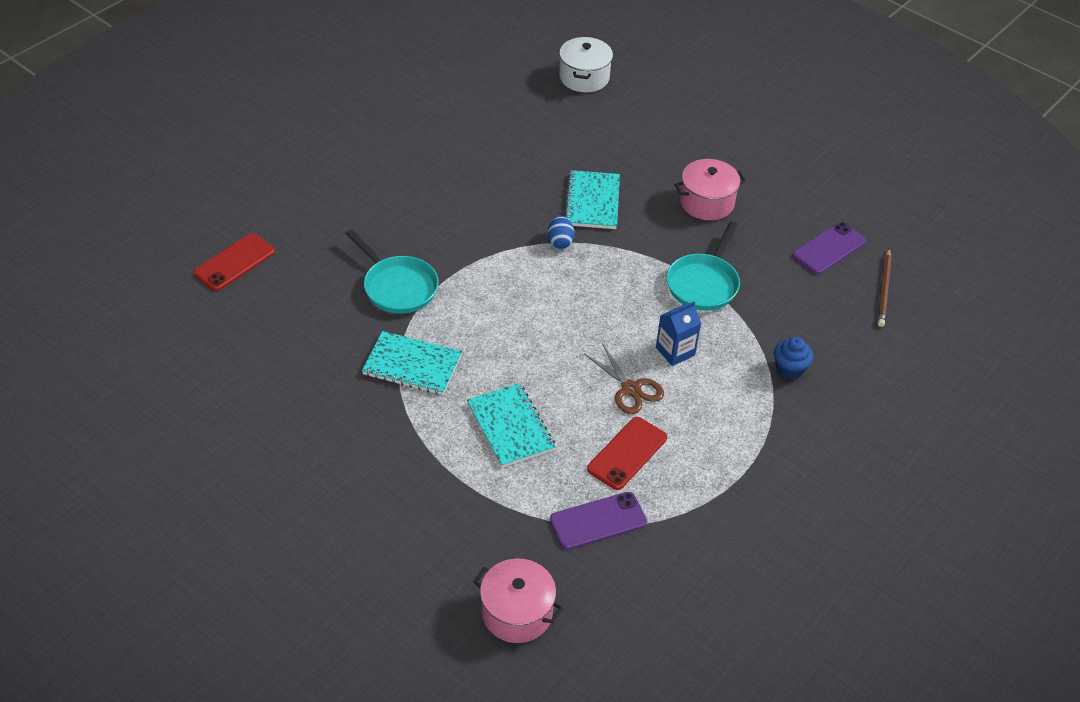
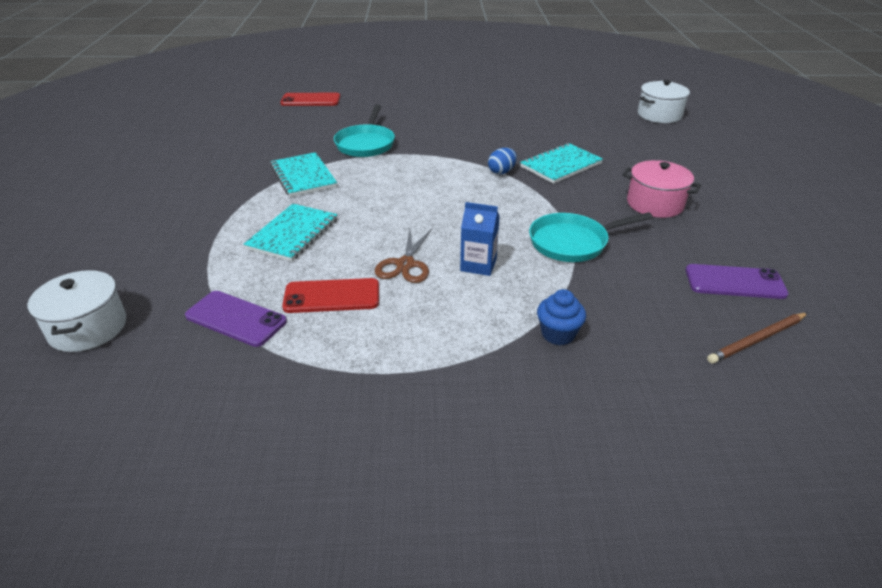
camera: 50 degrees right, 10 degrees down
(517, 613) = (88, 328): pink pot -> white pot

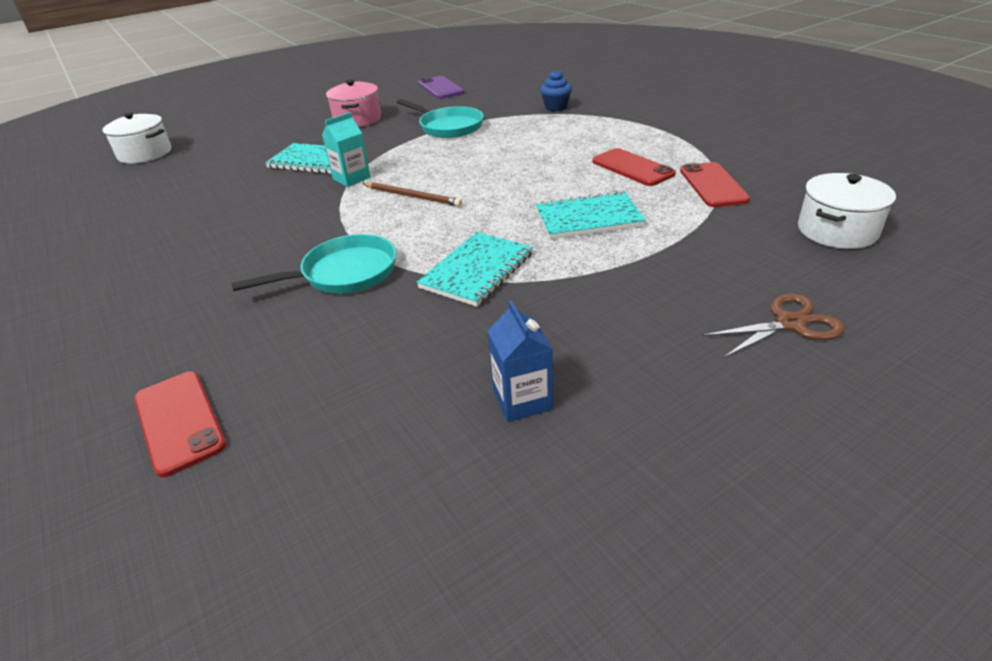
camera: 120 degrees left, 0 degrees up
(236, 318) = (713, 185): purple phone -> red phone
(405, 264) = (556, 161): brown scissors -> brown scissors (790, 324)
(478, 265) = (519, 142): blue carton -> blue carton (522, 400)
(501, 172) = (351, 178): blue egg -> turquoise carton
(757, 340) = (491, 77): brown pencil -> brown pencil (412, 196)

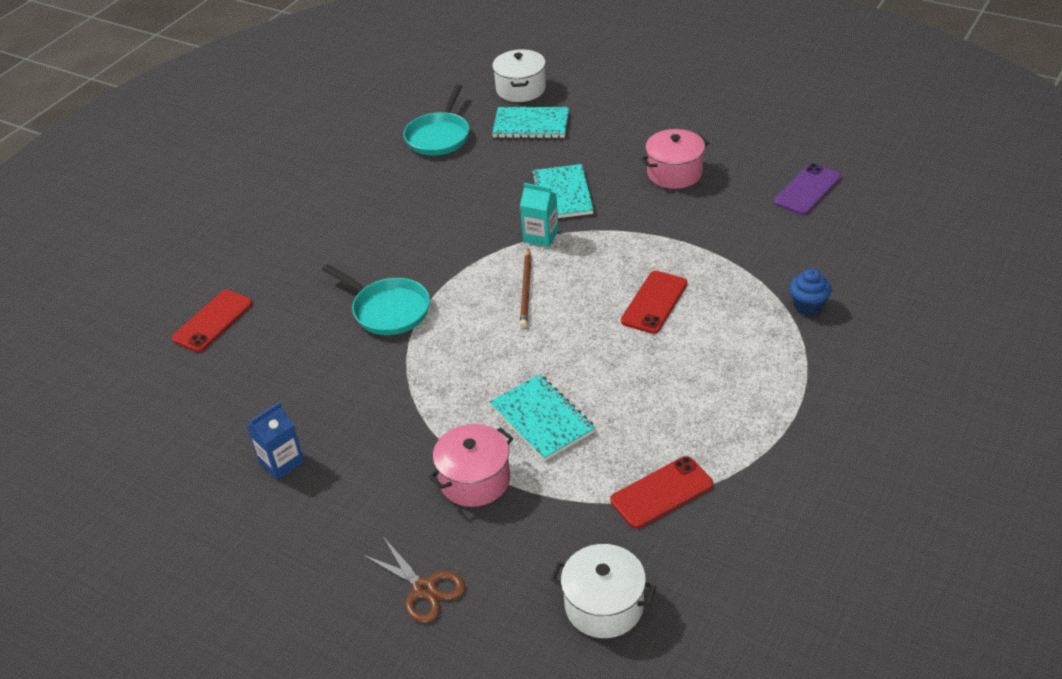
camera: 65 degrees right, 5 degrees up
(448, 127) = (696, 245): turquoise pan -> turquoise pan (439, 136)
(477, 271) = (423, 381): turquoise notebook -> turquoise notebook (531, 125)
(632, 168) = (671, 419): red phone -> red phone (654, 302)
(645, 266) = (475, 480): none -> pink pot

